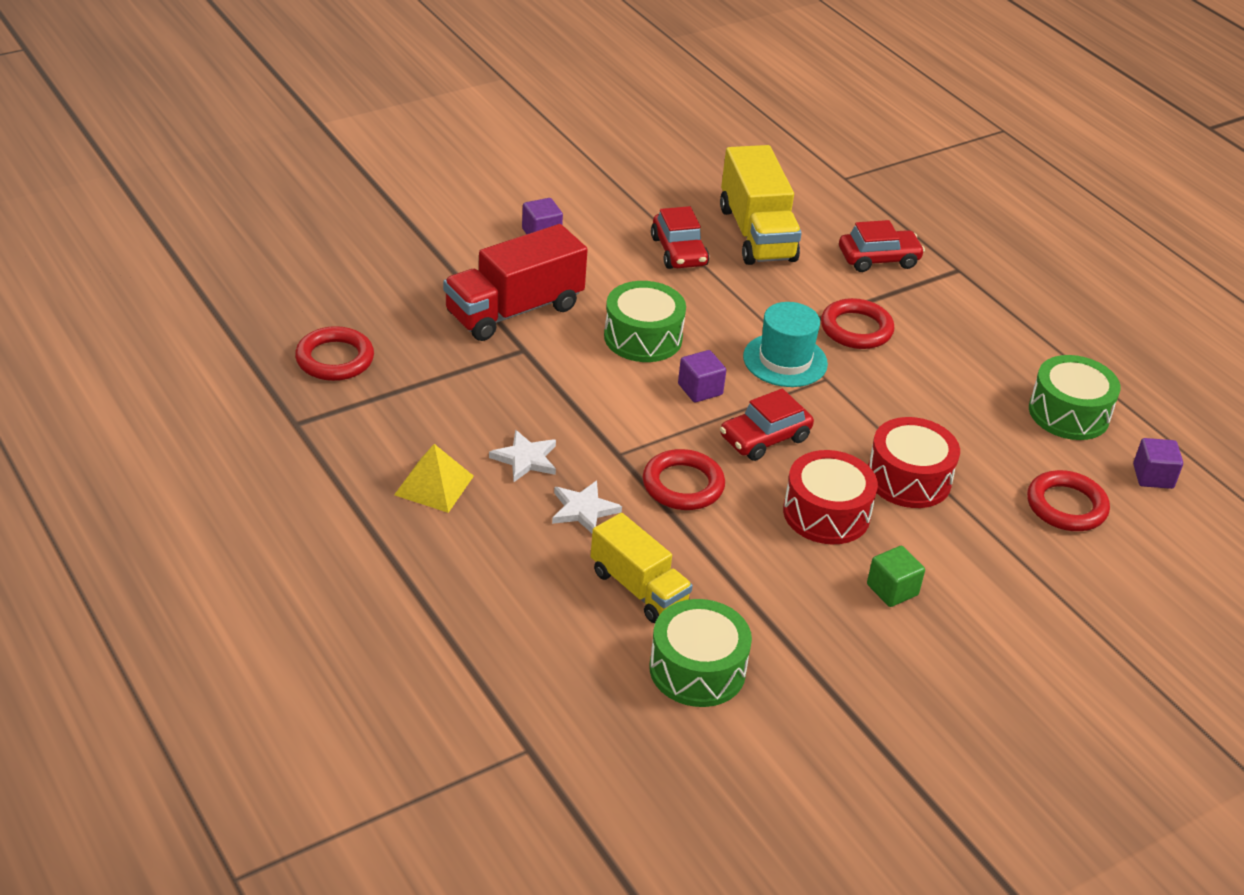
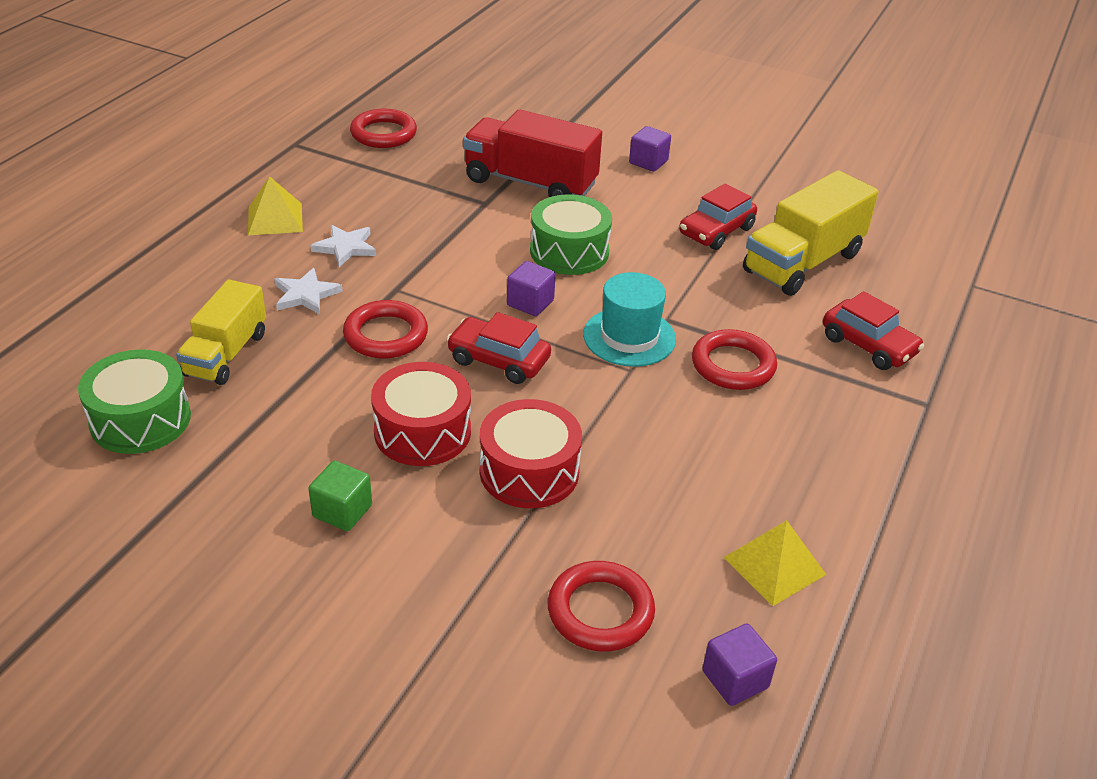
camera: 60 degrees right, 0 degrees up
(1068, 413) = (774, 566): green drum -> yellow pyramid

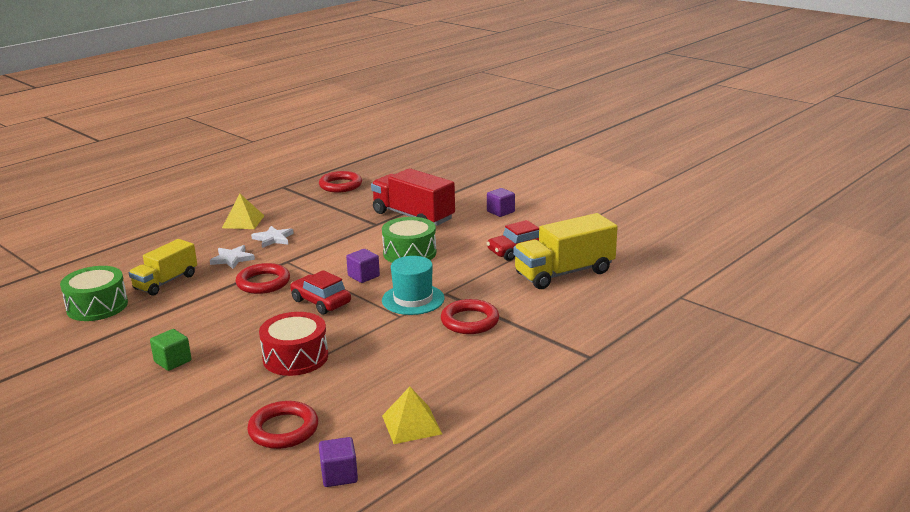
camera: 20 degrees right, 15 degrees down
(422, 432) = (248, 331): red drum -> none
(868, 345) = (574, 321): red car -> none

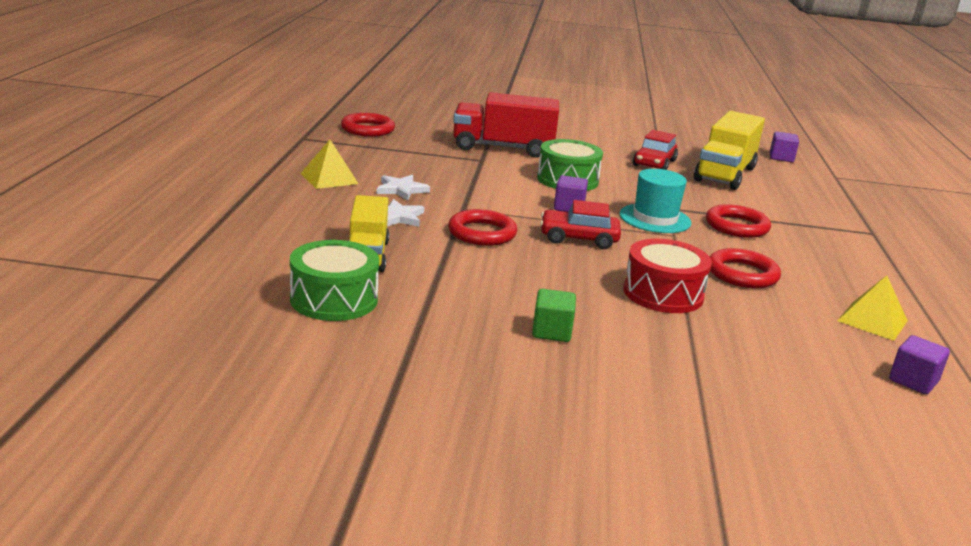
camera: 40 degrees left, 0 degrees up
(283, 429) = (790, 359): red ring -> red ring (742, 274)
(500, 212) = (573, 133): purple cube -> purple cube (781, 158)

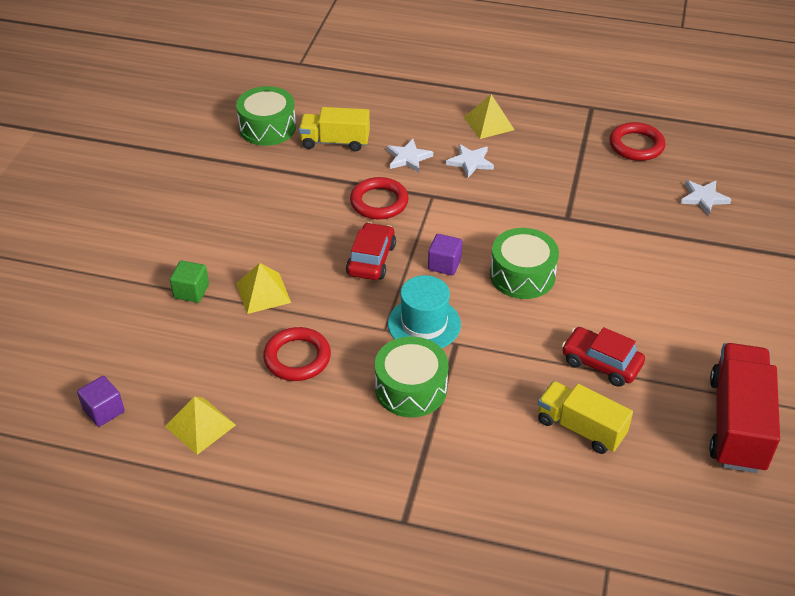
camera: 100 degrees right, 20 degrees up
(440, 118) = (703, 198): none -> white star
(503, 148) = (612, 238): red truck -> red truck (737, 423)
(551, 331) = (211, 220): green cube -> green cube (191, 291)
(663, 293) = (263, 293): red drum -> yellow pyramid
(725, 174) = (580, 428): yellow truck -> yellow truck, size x0.66
(737, 226) = (411, 388): red ring -> green drum
(781, 158) = (675, 524): purple cube -> none

